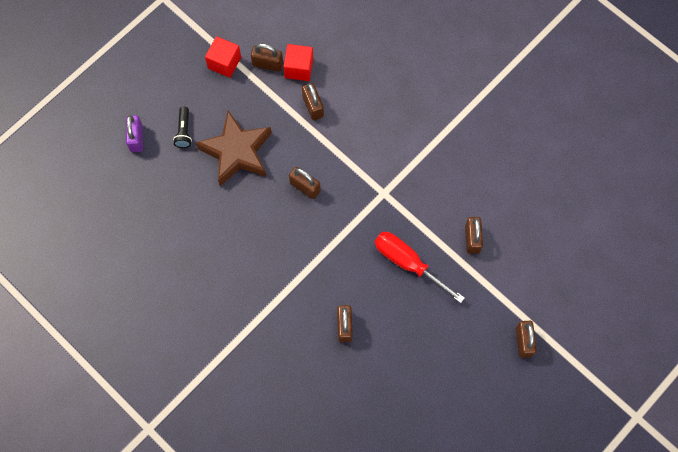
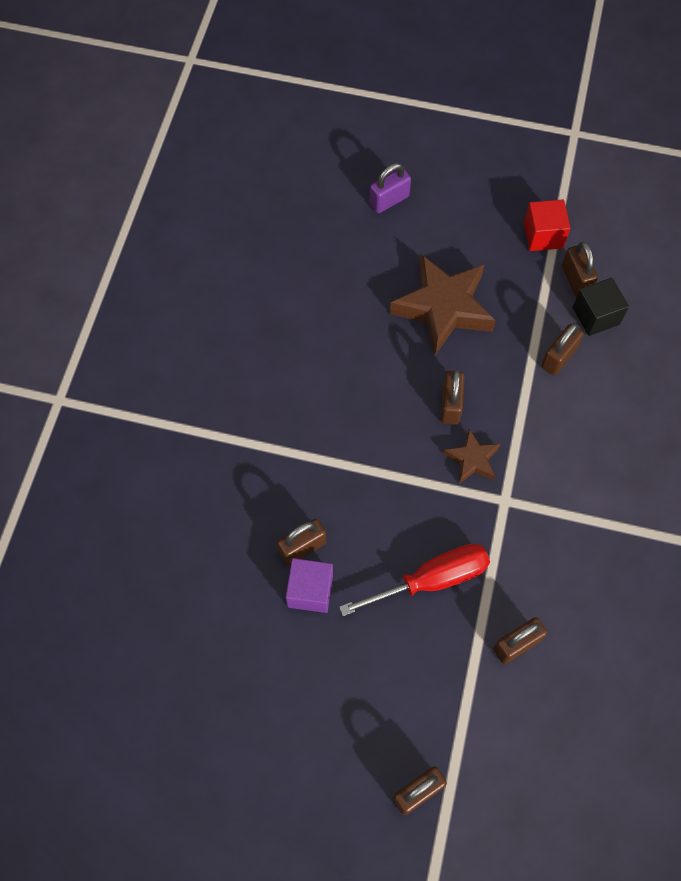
camera: 60 degrees right, 5 degrees down
(184, 131) = (430, 241): black flashlight -> none
(299, 68) = (596, 316): red cube -> black cube
(347, 196) = (472, 459): none -> brown star
(374, 337) = (310, 591): none -> purple cube
(408, 263) = (431, 580): red screwdriver -> red screwdriver turned 60 degrees clockwise

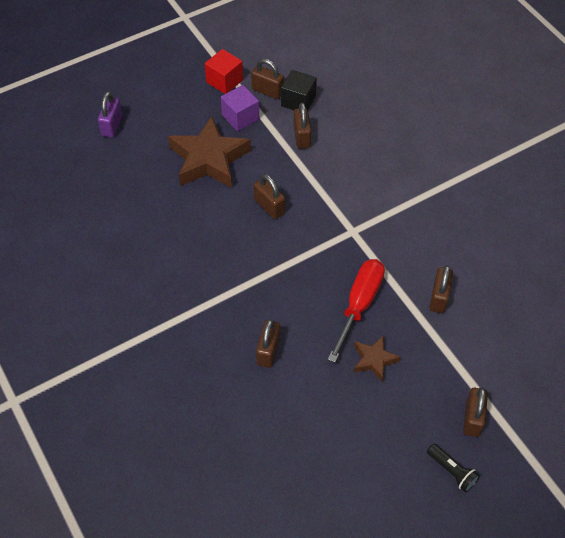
camera: 45 degrees left, 10 degrees down
(310, 591) = (298, 370): purple cube -> purple cube (240, 117)
(344, 821) = (452, 471): none -> black flashlight
(472, 459) = (312, 225): brown star -> brown star (374, 360)

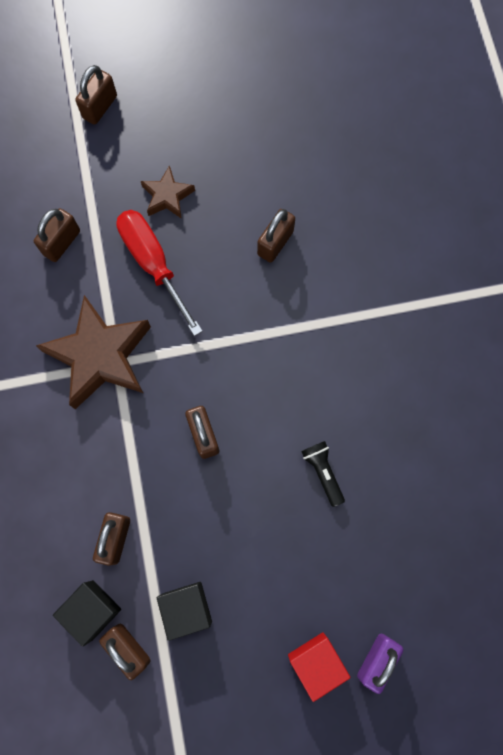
camera: 160 degrees left, 20 degrees up
(209, 159) = (256, 543): brown star -> brown star (100, 356)
(224, 81) = (185, 694): red cube -> red cube (316, 662)
(240, 117) = (186, 608): purple cube -> black cube
(359, 304) = (153, 264): red screwdriver -> red screwdriver turned 105 degrees clockwise
(452, 471) = (146, 68): black flashlight -> black flashlight (322, 472)

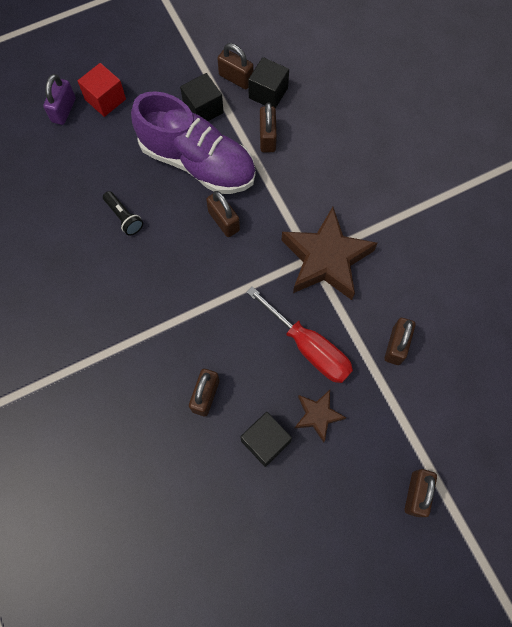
camera: 165 degrees right, 5 degrees down
(215, 526) = (197, 162): none -> purple shoe
(227, 185) = (265, 441): none -> black cube

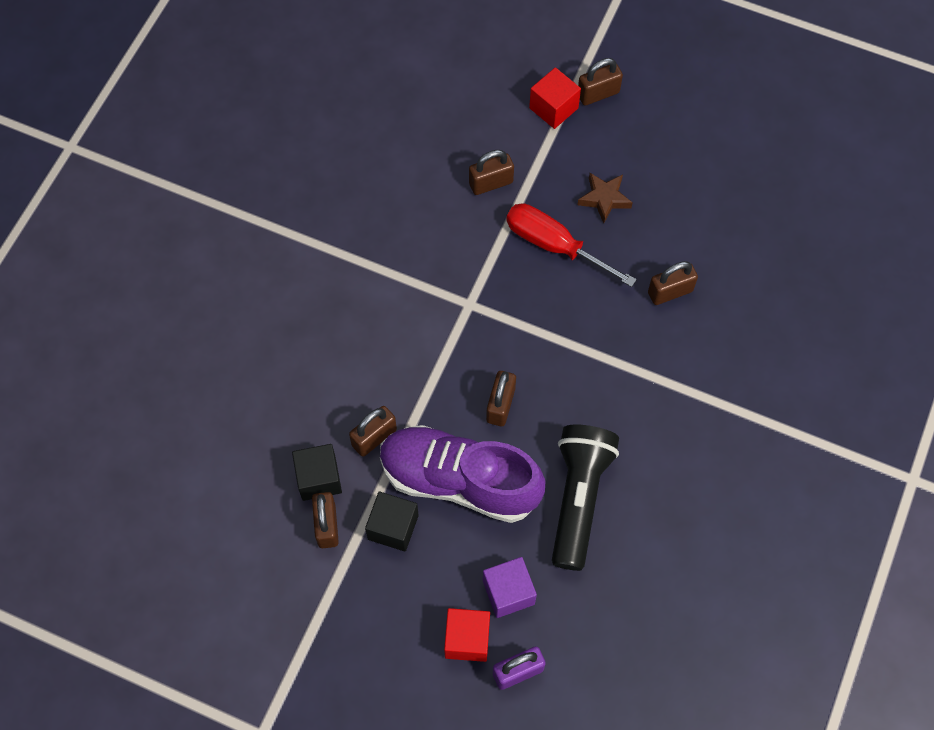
camera: 130 degrees left, 5 degrees down
(109, 138) = (508, 592): none -> purple cube
(124, 217) = (578, 498): black flashlight -> black flashlight, size x2.18
(197, 162) = (459, 481): purple shoe -> purple shoe turned 60 degrees counterclockwise
(265, 441) = (661, 220): black cube -> none
(309, 347) = (554, 245): red screwdriver -> red screwdriver turned 60 degrees counterclockwise
(326, 259) = (460, 290): brown star -> none
(428, 446) = (553, 108): none -> red cube

